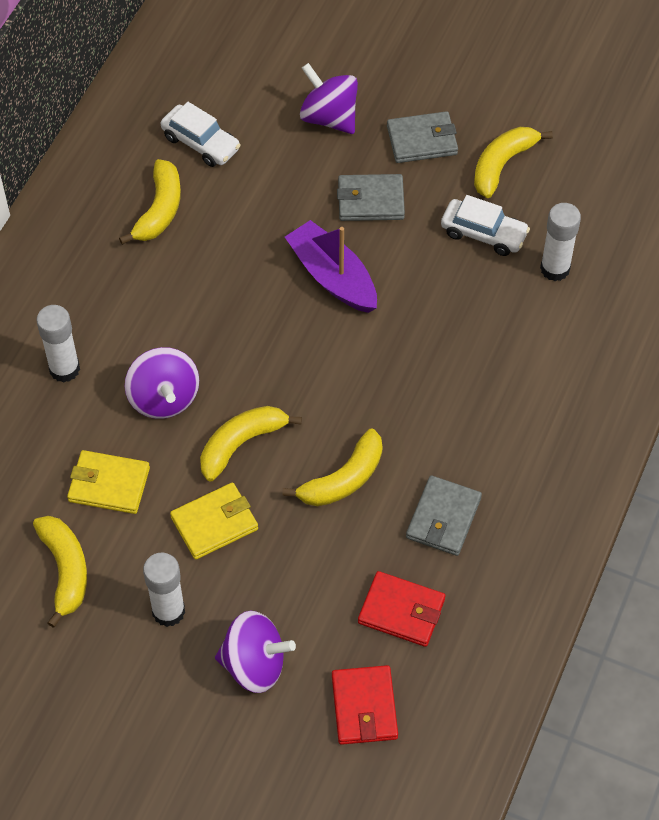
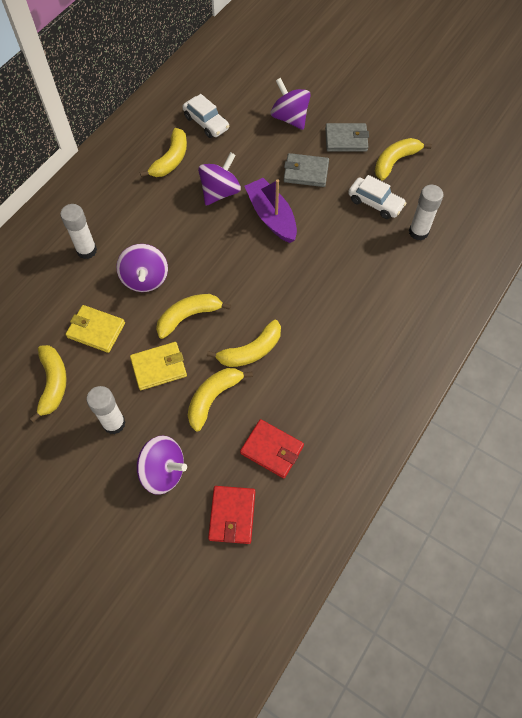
camera: 10 degrees right, 5 degrees up
(246, 250) = (220, 192): none -> purple spinning top
(303, 554) = (213, 398): none -> yellow banana
(443, 518) = (313, 388): grey wallet -> none

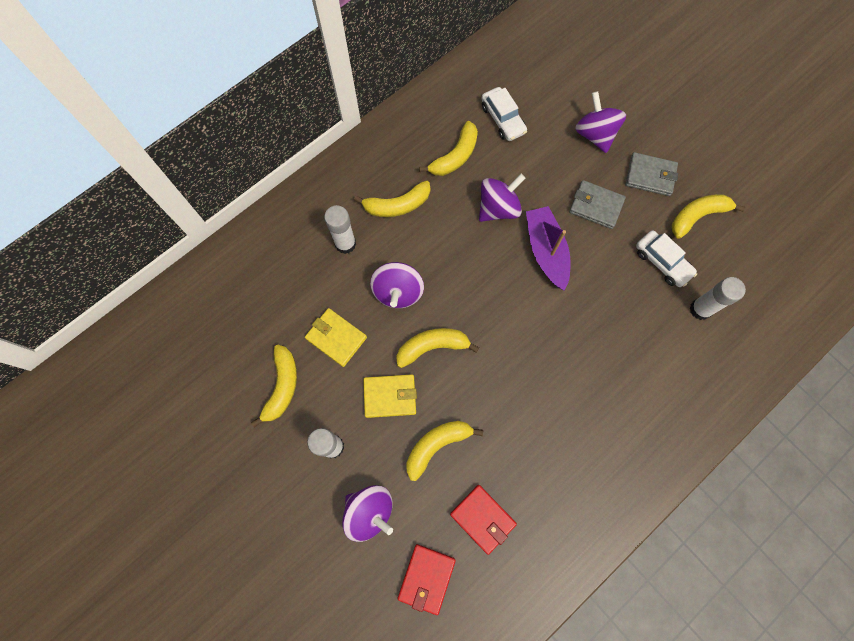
camera: 15 degrees right, 10 degrees up
(251, 351) = (487, 402): yellow banana -> yellow banana (397, 205)

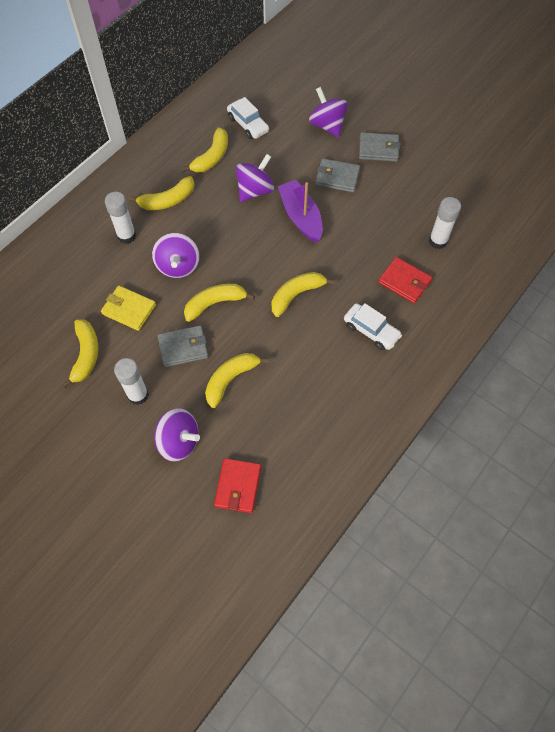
camera: 10 degrees left, 10 degrees down
(390, 396) = (183, 348): yellow wallet -> grey wallet
(482, 519) = (280, 430): red wallet -> red wallet (404, 282)
(662, 262) = (400, 211): white car -> white car (371, 330)
(697, 216) = (423, 173): yellow banana -> yellow banana (296, 295)

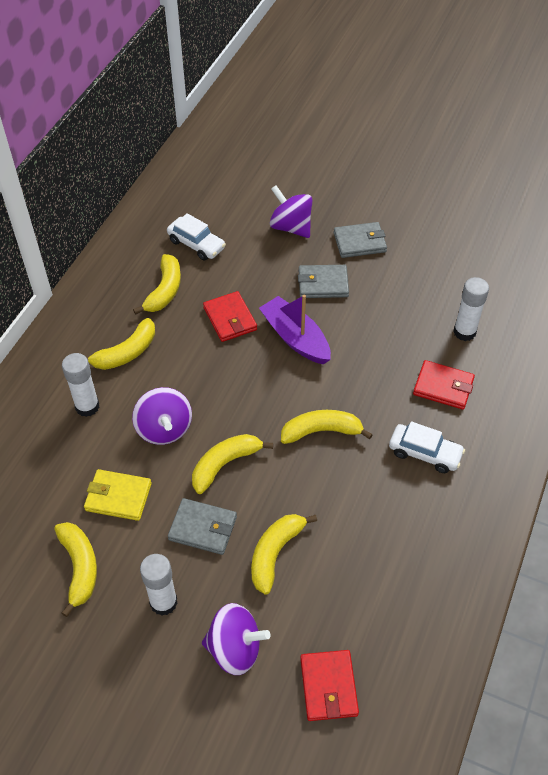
camera: 15 degrees left, 10 degrees down
(183, 348) = (203, 528): grey wallet -> grey wallet turned 45 degrees clockwise
(255, 190) = (230, 319): purple spinning top -> red wallet
(296, 295) = (321, 431): yellow banana -> yellow banana turned 45 degrees clockwise

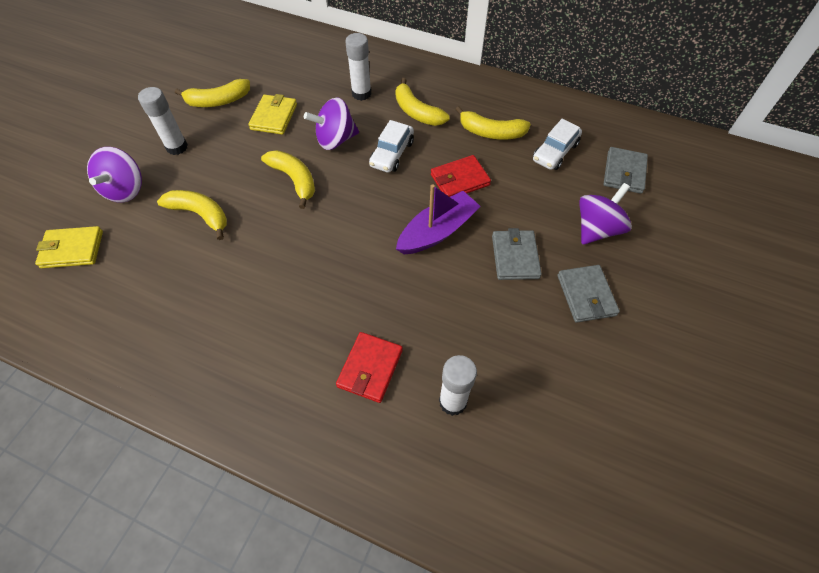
camera: 90 degrees right, 5 degrees up
(203, 528) = (235, 167): grey wallet -> grey wallet (624, 172)
(321, 431) = (321, 250): yellow banana -> none
(328, 686) = (72, 249): red wallet -> yellow wallet
(424, 453) = (284, 341): white car -> white car (392, 154)

